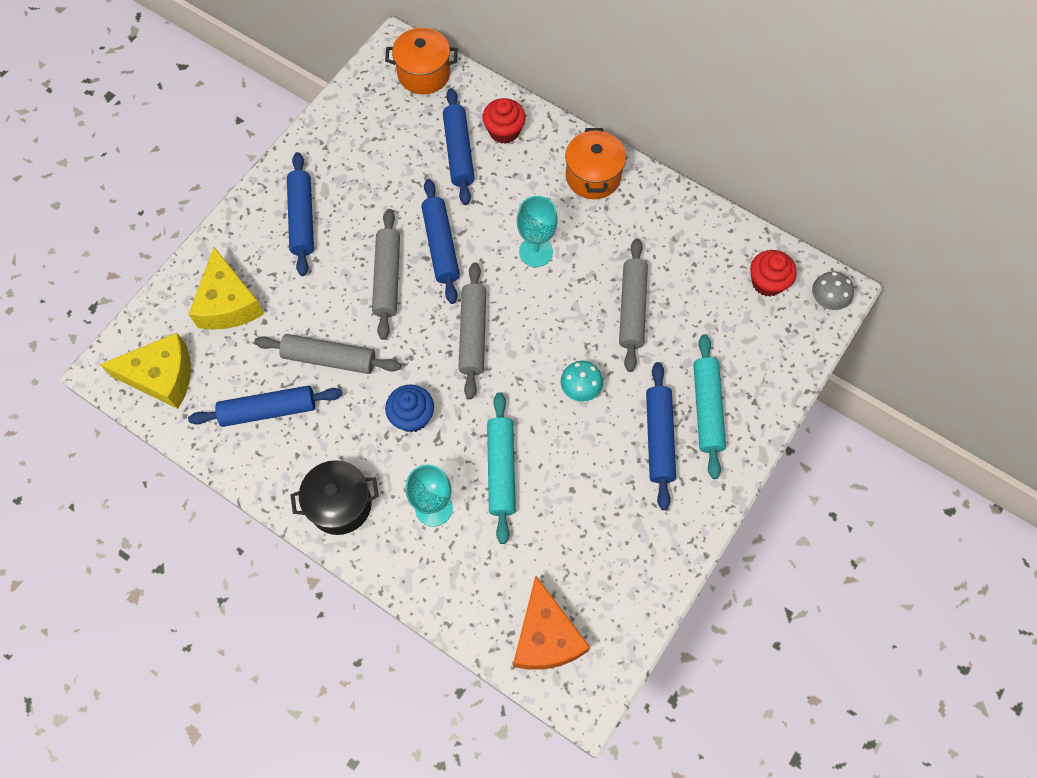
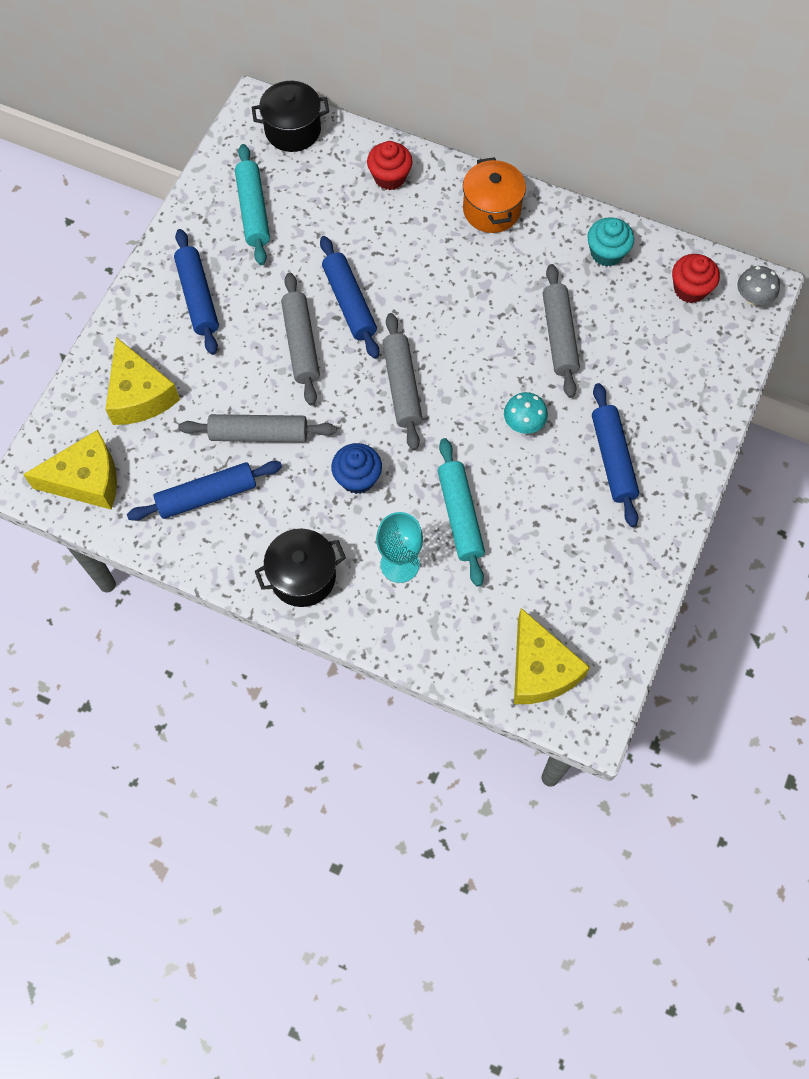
camera: 10 degrees left, 0 degrees up
(424, 74) = (293, 130): orange pot -> black pot
(458, 152) = (347, 205): blue rolling pin -> none
(536, 252) = (449, 294): turquoise goblet -> none
(546, 636) = (540, 669): orange cheese -> yellow cheese
(694, 235) = (606, 253): none -> turquoise cupcake
(707, 409) = (655, 423): turquoise rolling pin -> turquoise rolling pin (253, 211)

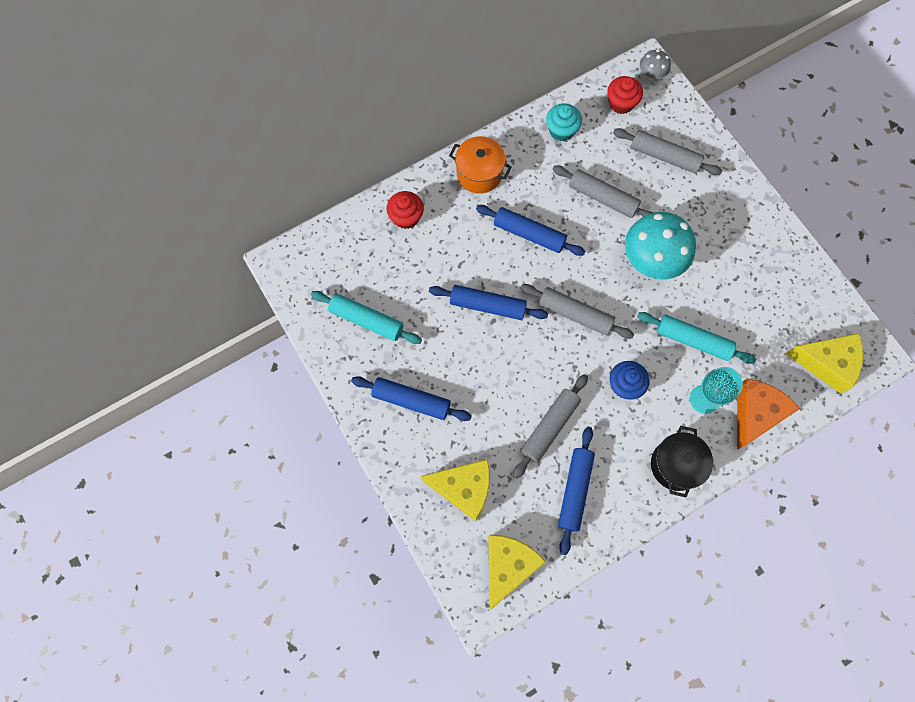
camera: 55 degrees left, 5 degrees up
(293, 130) = (319, 253): black pot -> none
(301, 344) = (498, 356): grey rolling pin -> grey rolling pin (664, 156)
(421, 626) = (755, 413): none -> orange cheese
(523, 423) = (651, 260): turquoise mushroom -> turquoise mushroom, size x2.06
(612, 459) = (710, 226): blue rolling pin -> blue rolling pin (529, 234)

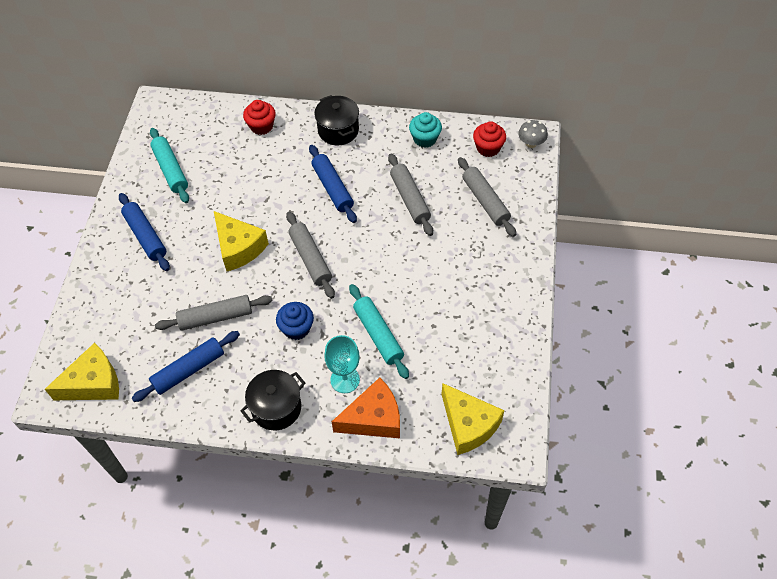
camera: 40 degrees right, 15 degrees down
(464, 488) = (119, 313): yellow cheese -> yellow cheese (239, 248)
(479, 174) = (338, 130): orange pot -> black pot
(487, 306) = (256, 213): blue rolling pin -> none
(651, 260) = (403, 261): turquoise mushroom -> none

